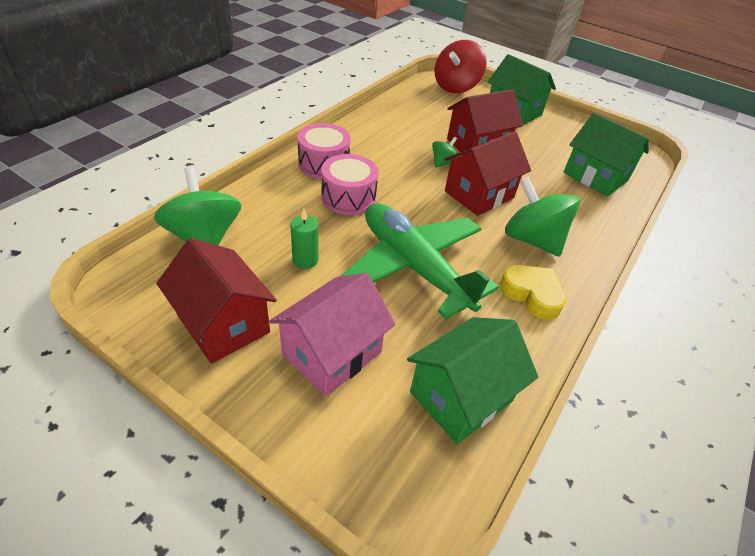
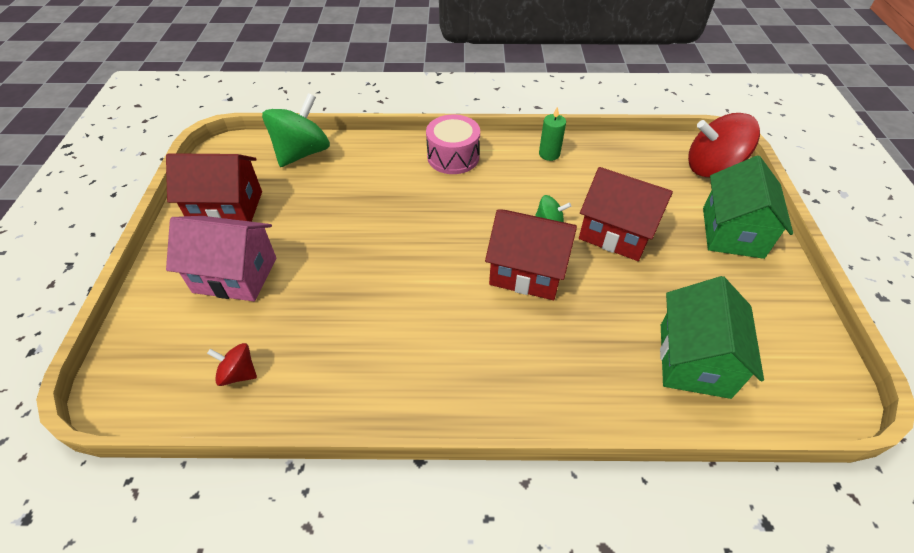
camera: 60 degrees right, 5 degrees up
(223, 323) = (227, 208): red house -> red house turned 75 degrees clockwise
(305, 260) = (322, 210): green candle -> green candle (549, 154)
(348, 197) = (423, 193): pink drum -> none
(414, 267) = (371, 274): green plane -> none
(461, 396) = (238, 373): green house -> red spinning top
(532, 239) = (496, 343): green spinning top -> none
(532, 294) = (407, 376): yellow heart -> none

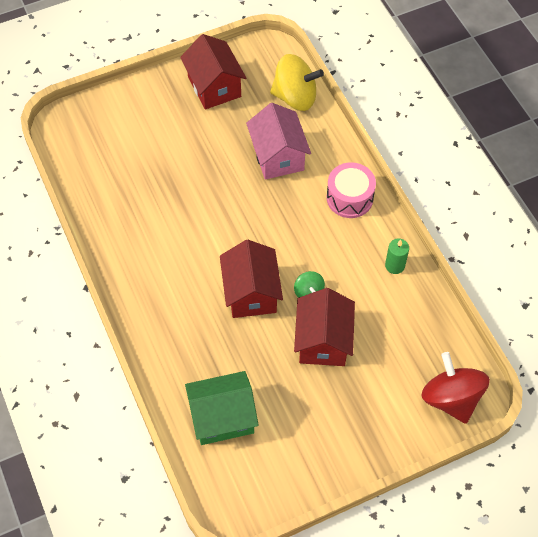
camera: 65 degrees right, 10 degrees up
(235, 275) = (162, 127): pink house -> pink house (278, 156)
(238, 373) = (96, 171): red spinning top -> none
(302, 153) = (295, 97): green spinning top -> yellow spinning top
(732, 232) = (370, 426): green house -> none

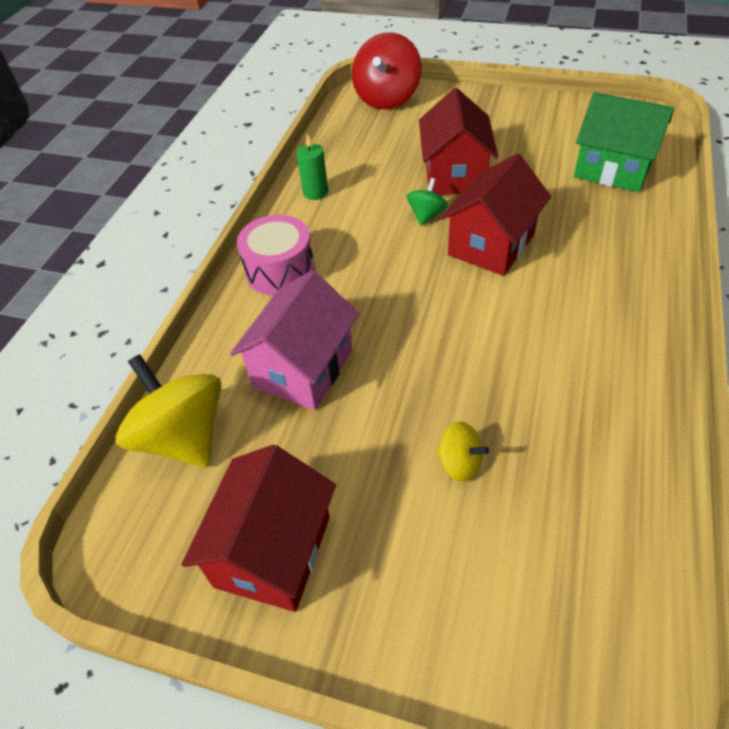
camera: 135 degrees left, 10 degrees down
(171, 161) = (459, 463): none -> yellow spinning top
(323, 341) = (454, 175): red house -> red house turned 45 degrees counterclockwise

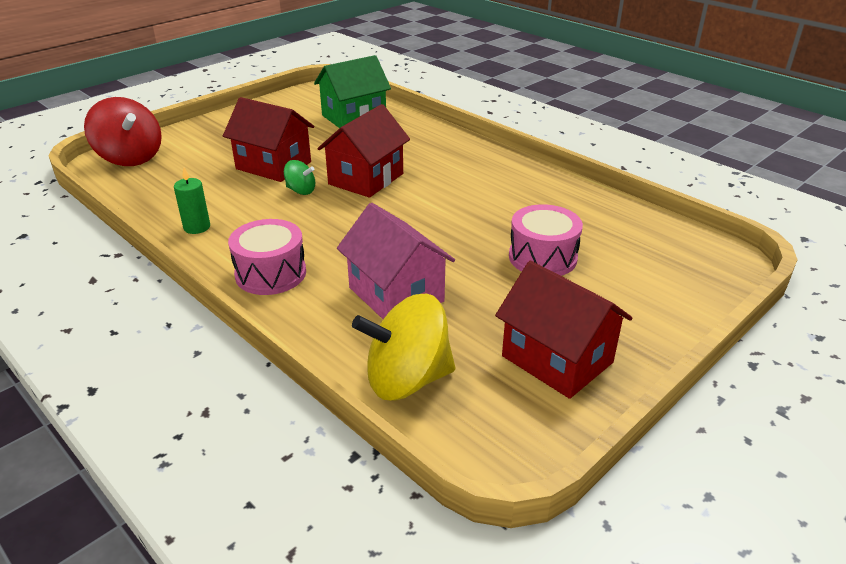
camera: 65 degrees left, 15 degrees down
(426, 215) = (301, 190): green spinning top -> green spinning top turned 150 degrees clockwise
(459, 463) = (542, 257): yellow spinning top -> pink drum
(491, 244) = (366, 179): red house -> red house turned 60 degrees clockwise

